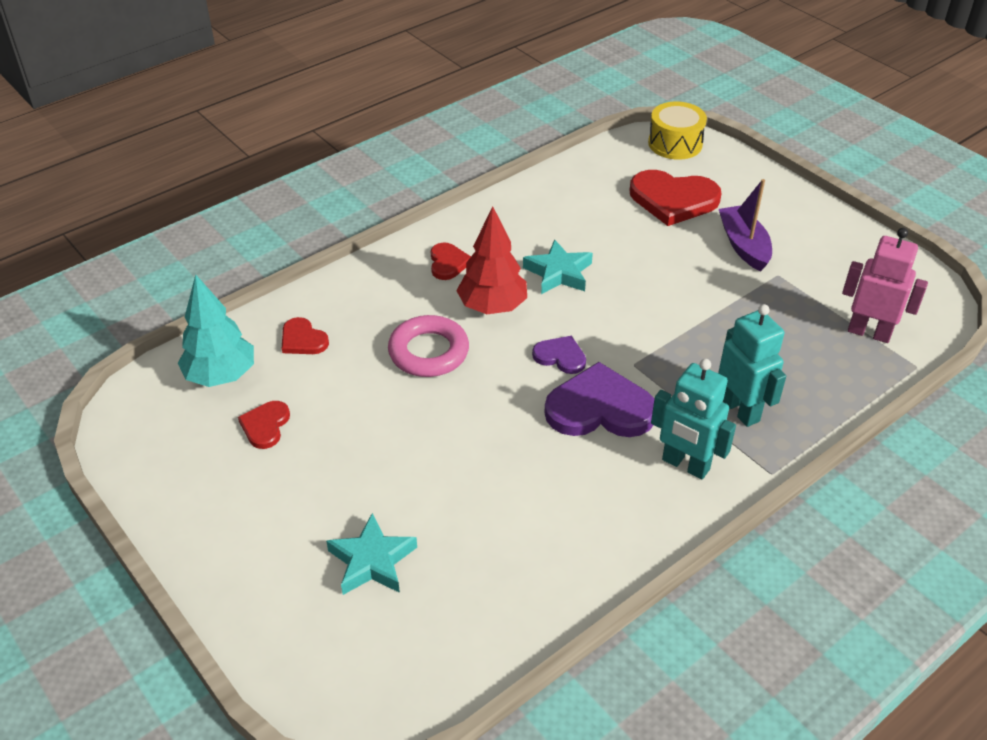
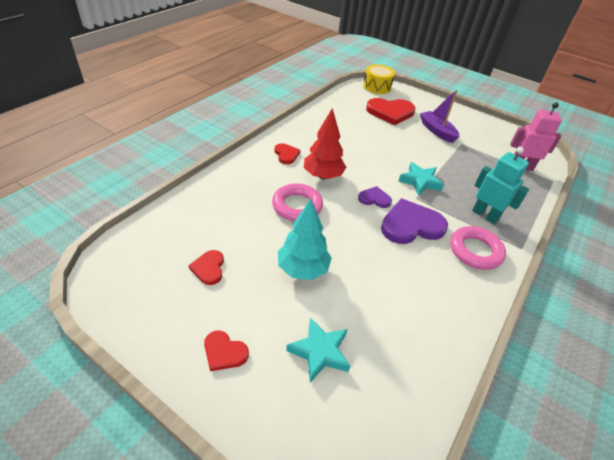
camera: 20 degrees left, 0 degrees up
(221, 376) = (166, 239): turquoise tree -> turquoise tree (303, 269)
(303, 340) = (214, 208): red heart -> red heart (224, 352)
(559, 273) = (350, 154): turquoise star -> turquoise star (420, 182)
(685, 465) = (475, 251): turquoise robot -> pink ring

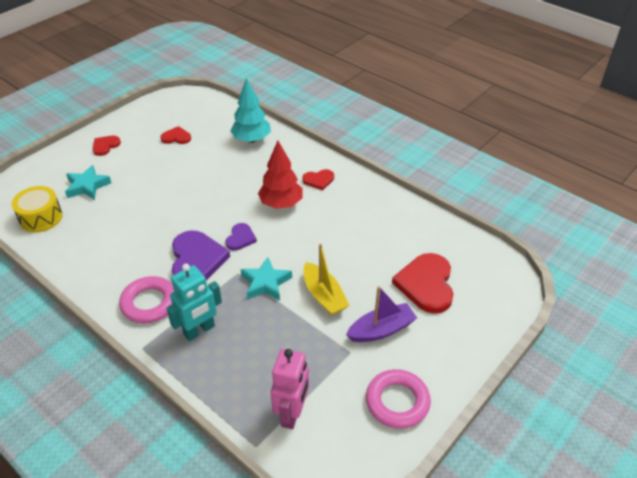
camera: 100 degrees right, 0 degrees up
(297, 206) = (237, 183): pink ring -> pink ring (397, 402)
(303, 269) = (161, 183): turquoise tree -> turquoise tree (251, 140)
(377, 87) = (504, 282): yellow drum -> yellow drum (41, 218)
(419, 153) = (324, 296): none -> yellow boat

